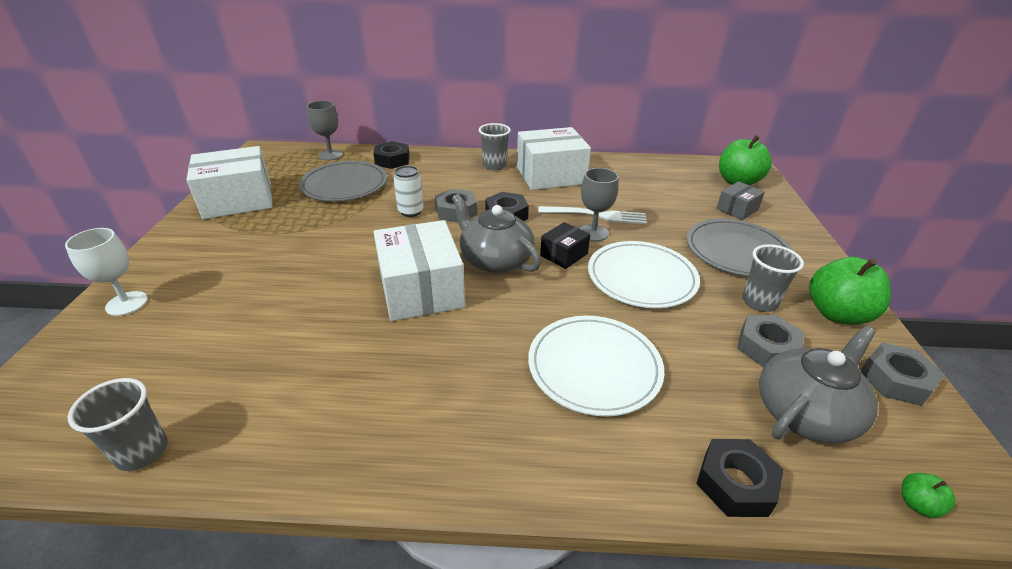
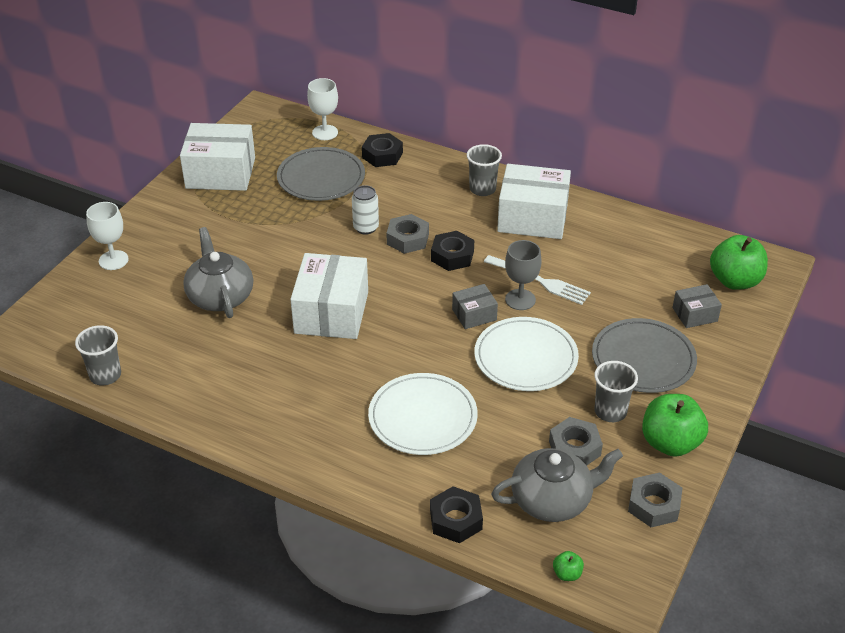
camera: 25 degrees right, 5 degrees up
(330, 155) = (325, 132): grey goblet -> white goblet
(495, 260) = (409, 302): grey teapot -> grey teapot (220, 296)
(564, 254) = (474, 314): black box -> grey box

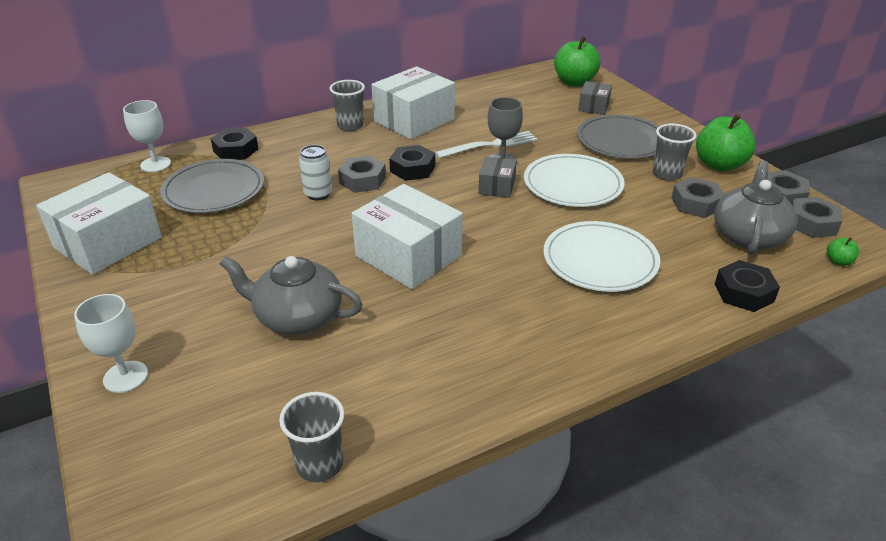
camera: 55 degrees left, 5 degrees down
(620, 540) = (812, 223): none -> grey nut

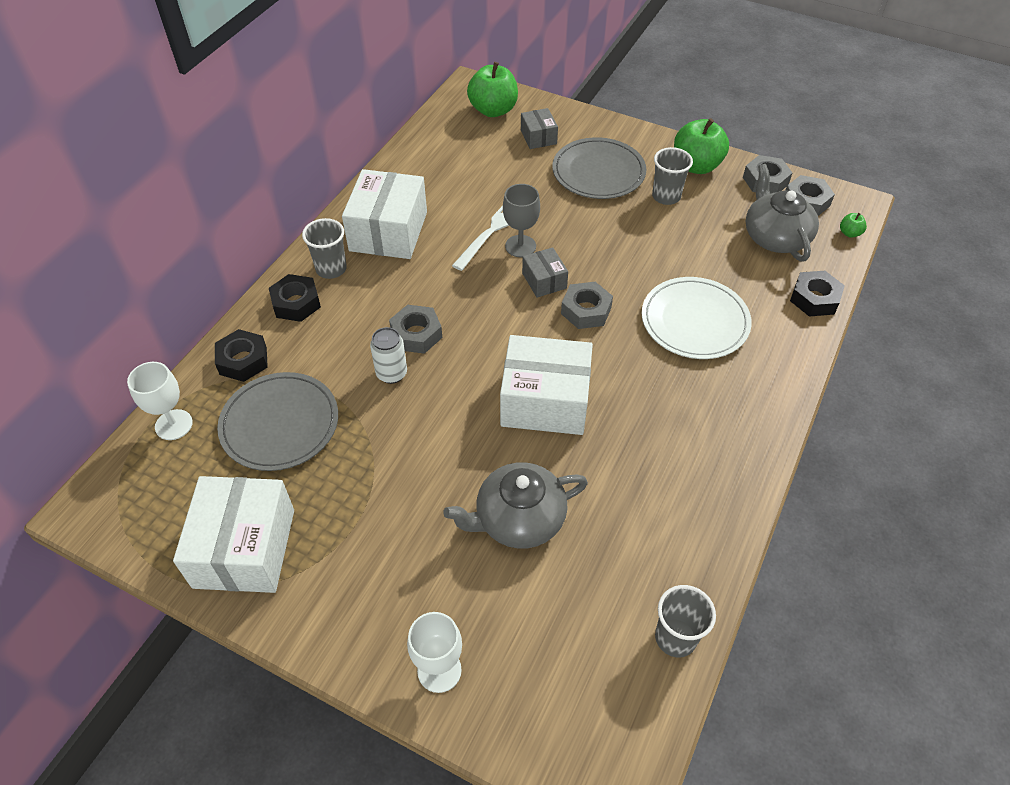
camera: 35 degrees left, 15 degrees up
(412, 169) = (449, 296): black nut -> black nut (296, 303)
(573, 184) = (604, 246): white plate -> none
(696, 204) = (713, 221): grey nut -> grey nut (586, 310)

